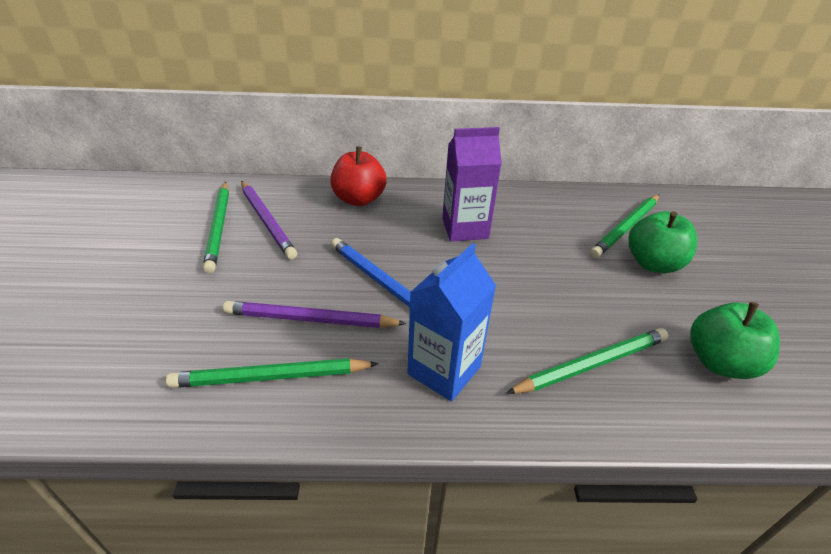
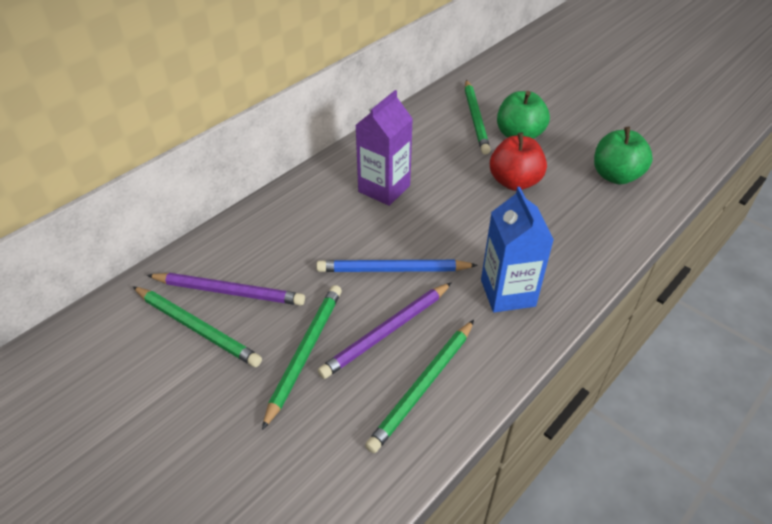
camera: 45 degrees left, 5 degrees up
(359, 199) = (273, 219): red apple -> red apple (514, 182)
(591, 364) = (568, 225): green pencil -> green pencil (305, 353)

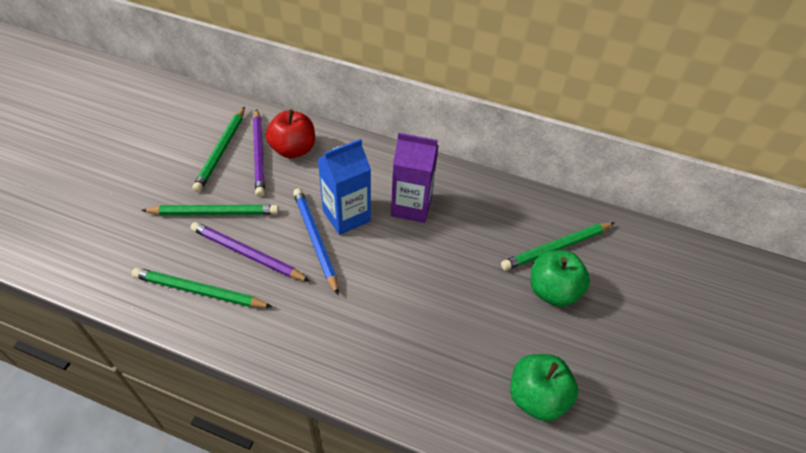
camera: 65 degrees right, 5 degrees up
(507, 293) = (317, 327): blue carton -> blue carton (346, 216)
(514, 182) = (473, 302): red apple -> red apple (293, 150)

